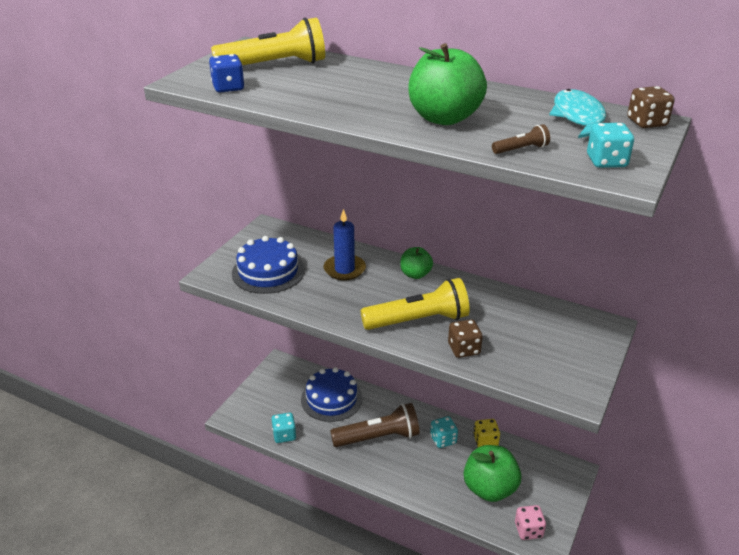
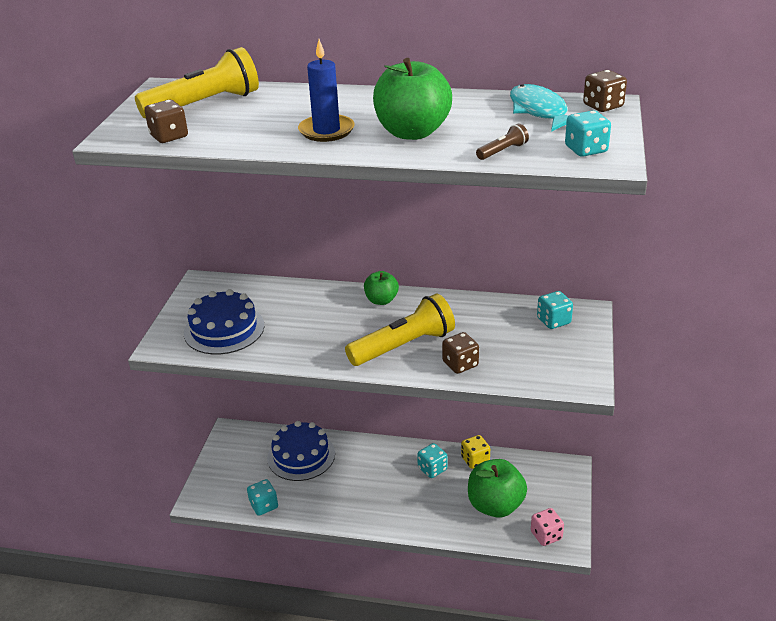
camera: 15 degrees left, 0 degrees up
(228, 87) = (169, 136): blue dice -> brown dice
(344, 269) = (305, 310): blue candle -> blue candle (326, 131)
(378, 437) = (365, 483): brown flashlight -> none
(570, 327) = (553, 321): none -> turquoise dice

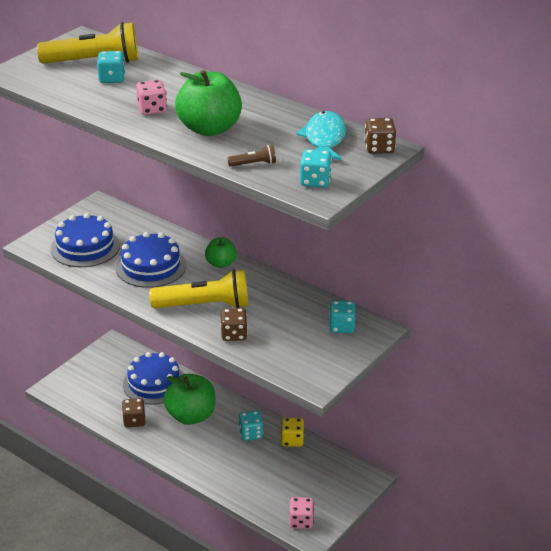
camera: 25 degrees right, 0 degrees up
(169, 136) = (44, 82): brown dice -> brown dice (134, 421)
(264, 505) = (98, 411): turquoise dice -> turquoise dice (112, 79)
(312, 326) = (151, 266): none -> blue cake
(326, 131) = (152, 109): blue candle -> pink dice
(495, 505) = (279, 482): green apple -> green apple (191, 416)

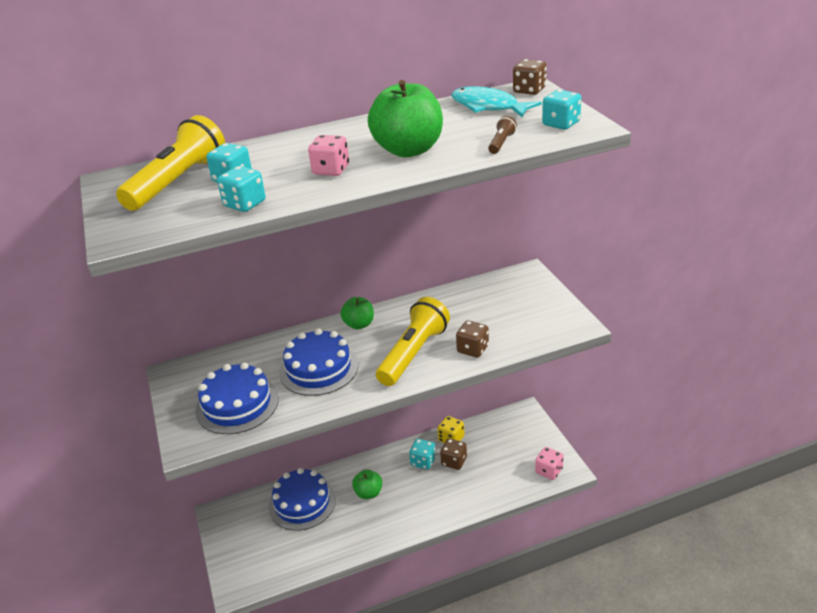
camera: 55 degrees left, 0 degrees up
(134, 421) = (340, 538): brown dice -> brown dice (454, 461)
(191, 416) = (368, 493): green apple -> green apple, size x0.56
(341, 327) = (511, 288): turquoise dice -> turquoise dice (244, 204)

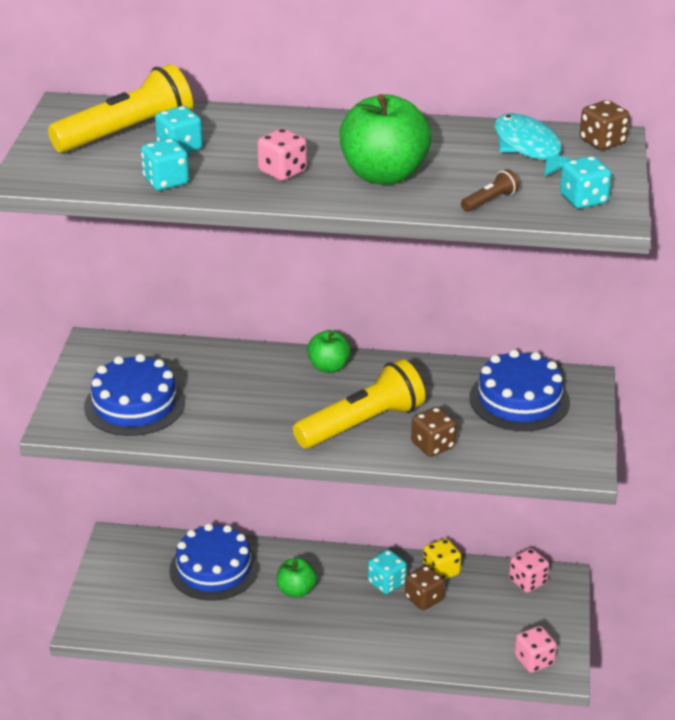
camera: 25 degrees right, 0 degrees up
(318, 368) = (246, 399): blue cake -> blue cake (519, 400)
(507, 422) = (527, 581): none -> pink dice

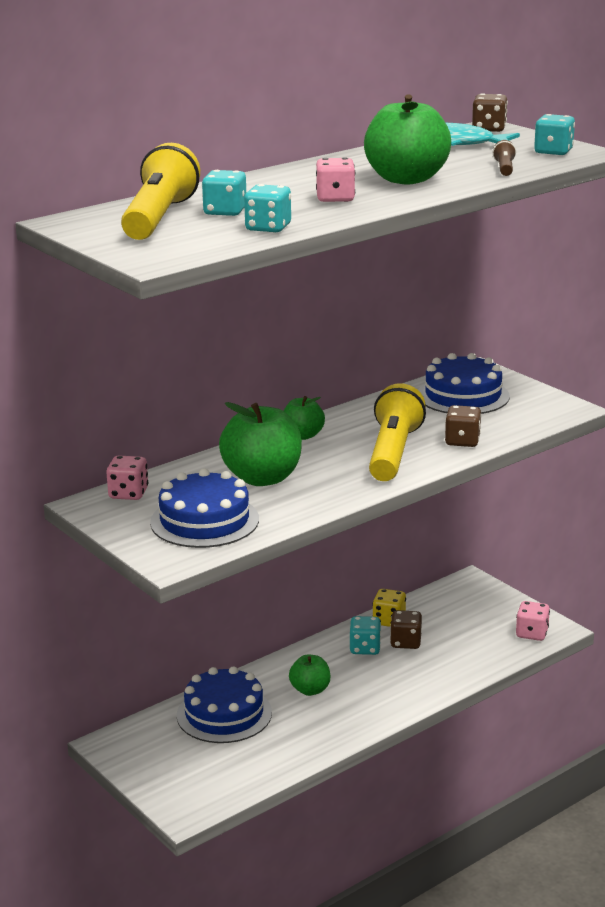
camera: 45 degrees left, 10 degrees down
(233, 390) = (262, 478): none -> green apple
(527, 581) = (453, 594): pink dice -> pink dice (128, 493)

